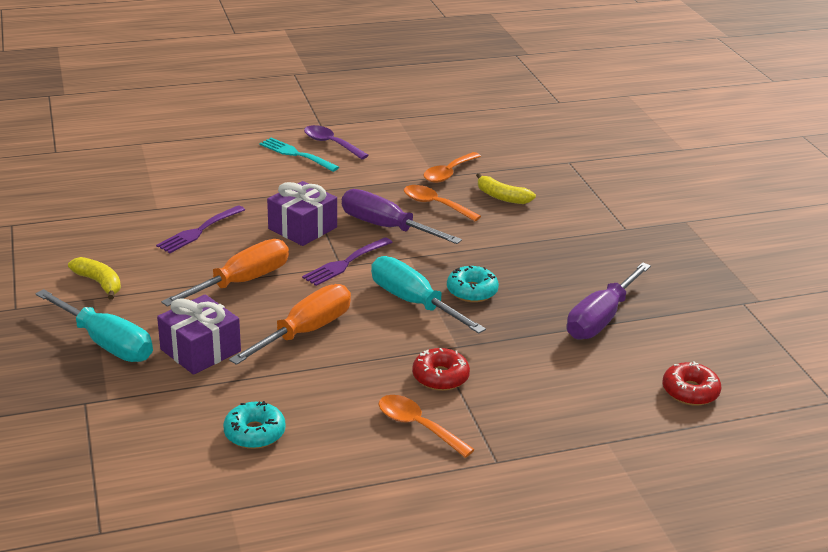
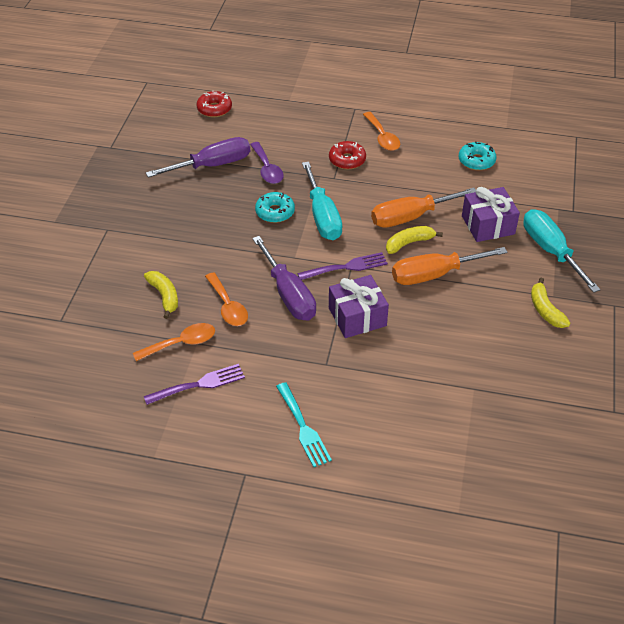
camera: 150 degrees left, 15 degrees up
(199, 231) = (446, 343): purple fork -> purple fork (199, 384)
(290, 304) = (409, 243): none -> yellow banana
(331, 144) = (257, 433): purple spoon -> purple spoon (267, 169)

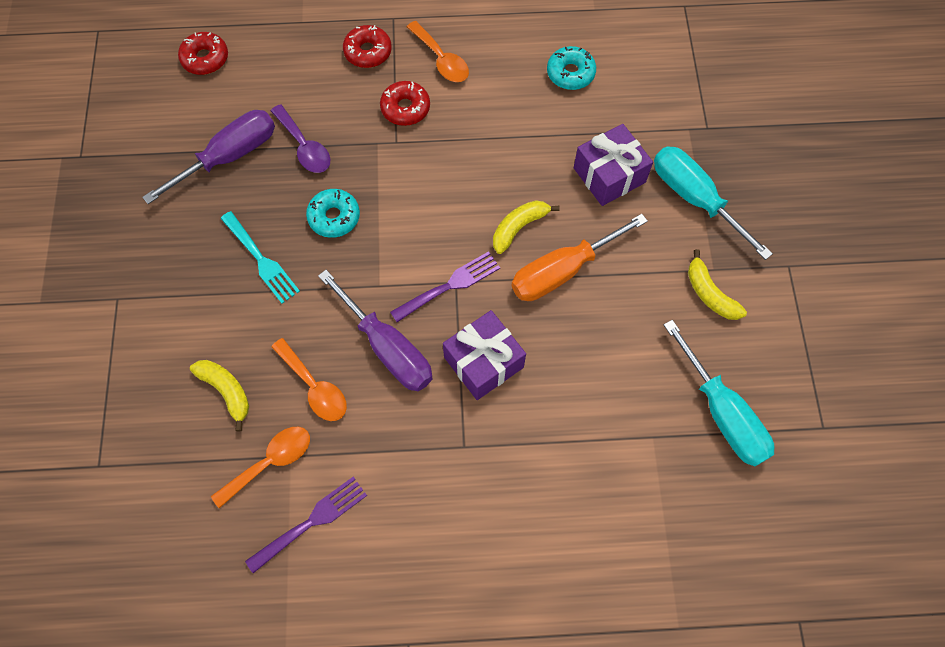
camera: 15 degrees left, 20 degrees up
(303, 427) = (461, 553): turquoise fork -> turquoise fork (261, 260)
(322, 216) = (397, 210): turquoise screwdriver -> turquoise screwdriver (722, 413)
(330, 124) = (368, 52): none -> red donut
(410, 217) = (510, 184): orange screwdriver -> none

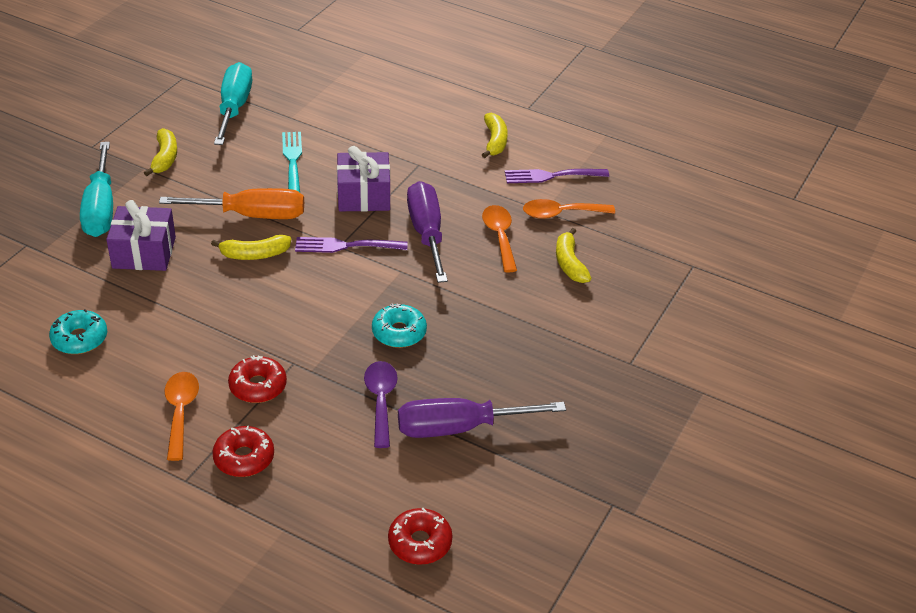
camera: 150 degrees left, 25 degrees down
(261, 260) = (485, 332): turquoise fork -> turquoise fork (292, 160)
(408, 545) = (495, 141): none -> yellow banana

